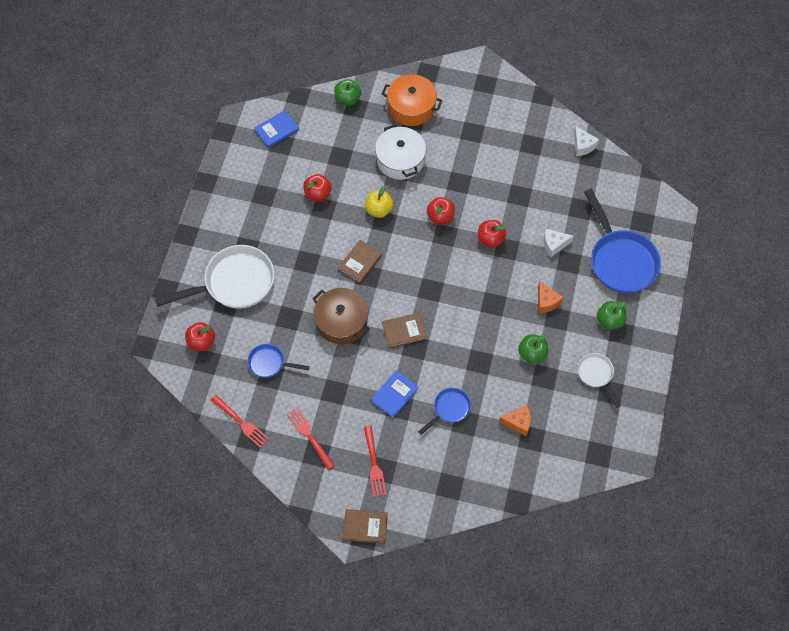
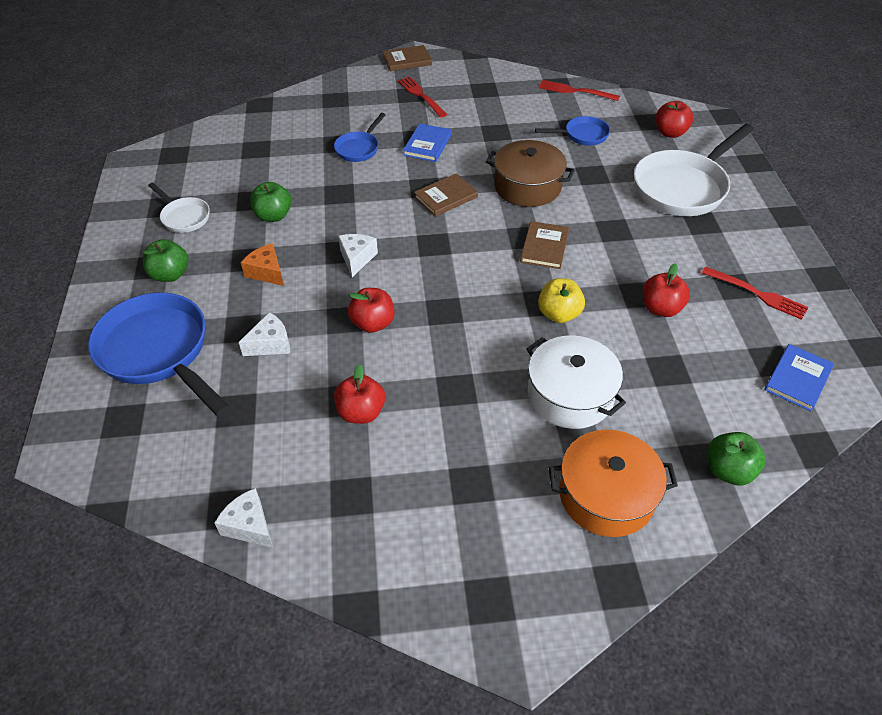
camera: 160 degrees right, 15 degrees down
(309, 436) = (499, 98): red fork -> red fork (757, 294)
(440, 217) = (462, 331): red apple -> red apple (361, 412)
(485, 294) = (357, 258): none -> white cheese
(518, 422) = (275, 156): orange cheese -> none

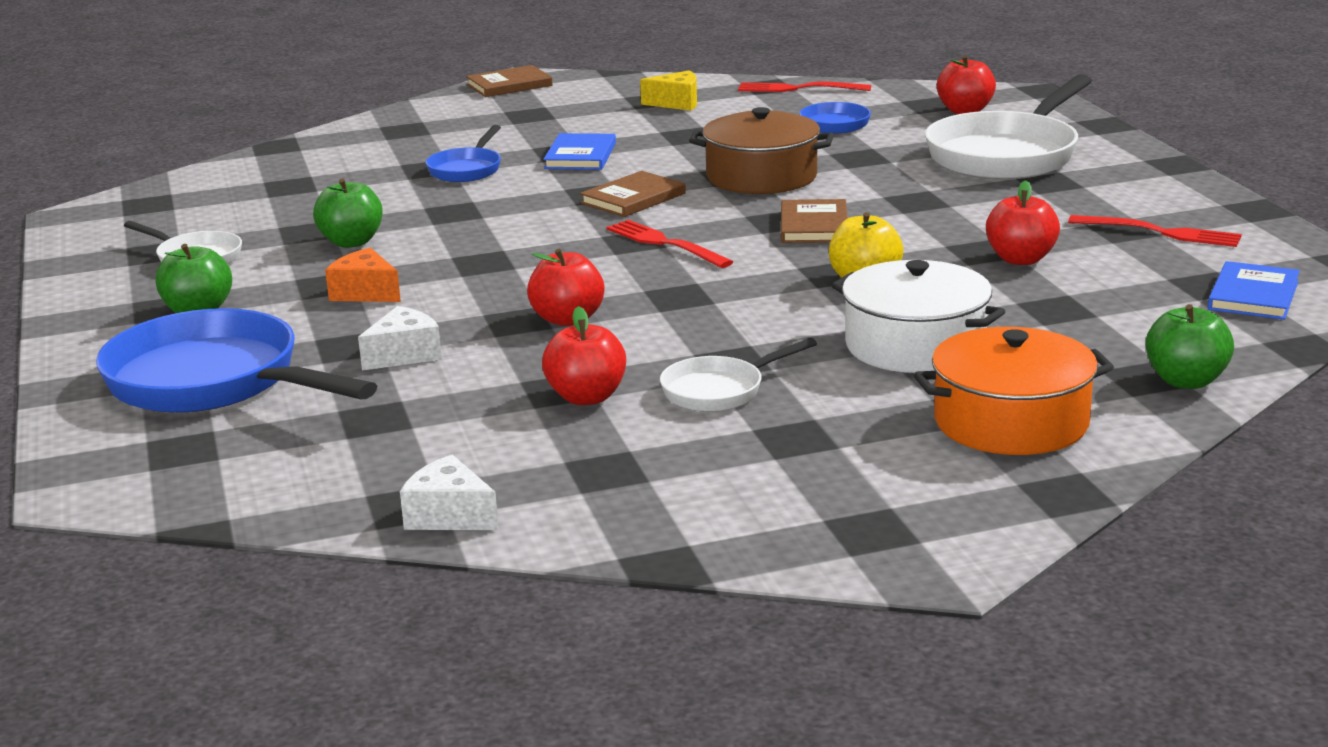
camera: 10 degrees left, 25 degrees down
(357, 258) = (512, 266): white cheese -> none
(421, 96) = (548, 114): red fork -> red fork (665, 244)
(440, 421) = (719, 391): none -> white pan
(499, 96) = (677, 103): none -> yellow cheese

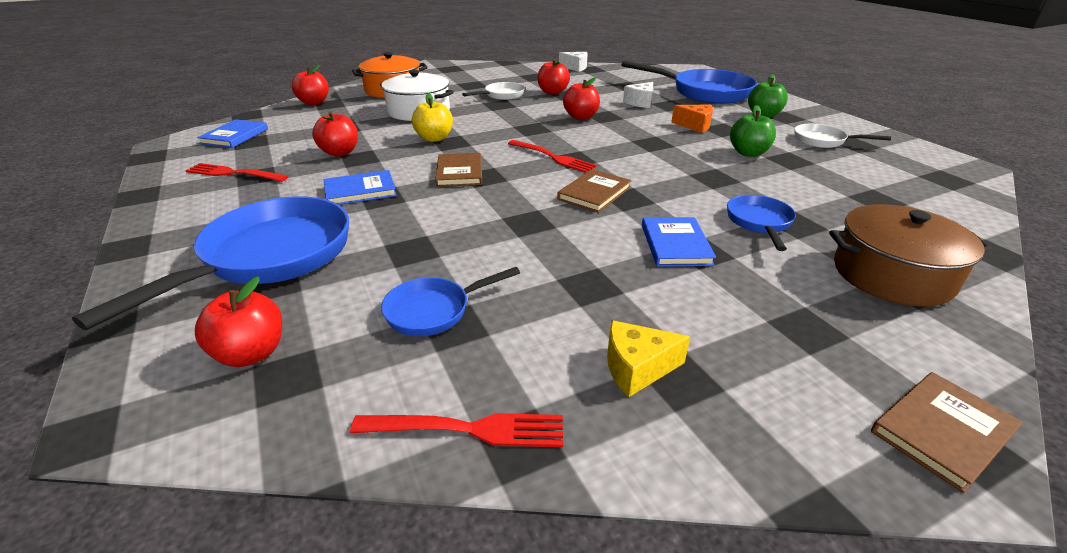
camera: 170 degrees right, 10 degrees up
(761, 177) = (500, 220): brown pot -> brown pot (892, 275)
(949, 207) = (360, 191): none -> blue book
(1007, 155) = (269, 257): white pan -> blue pan
(1186, 381) = (314, 103): green apple -> red apple

